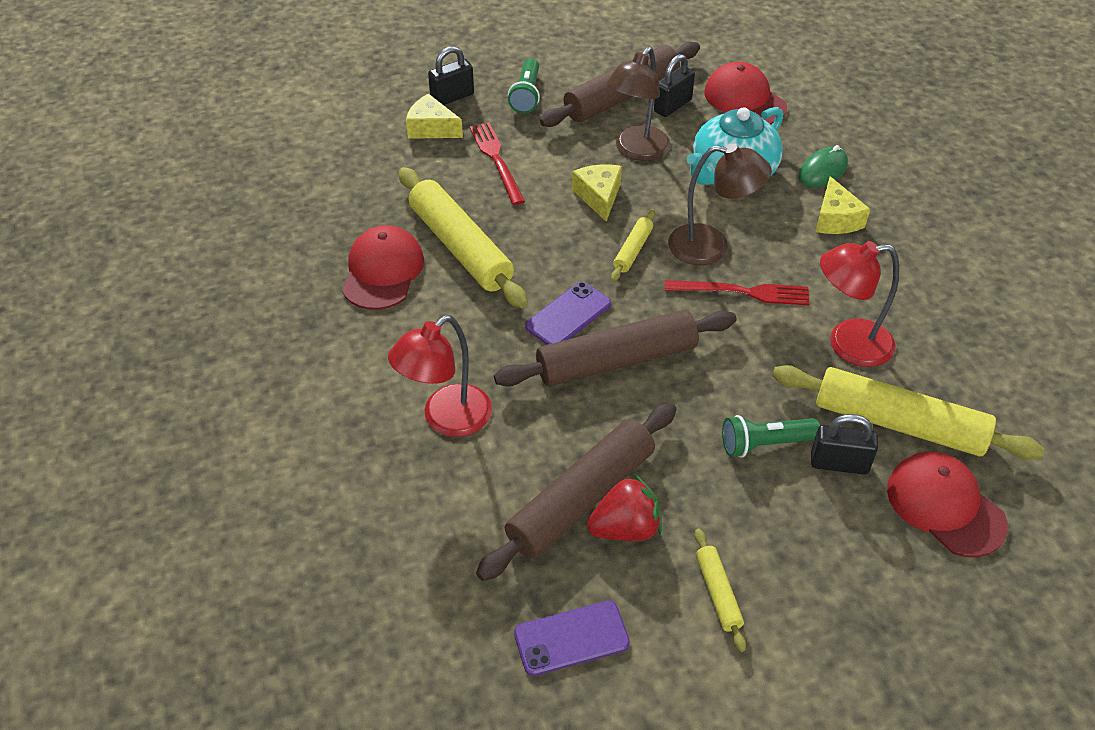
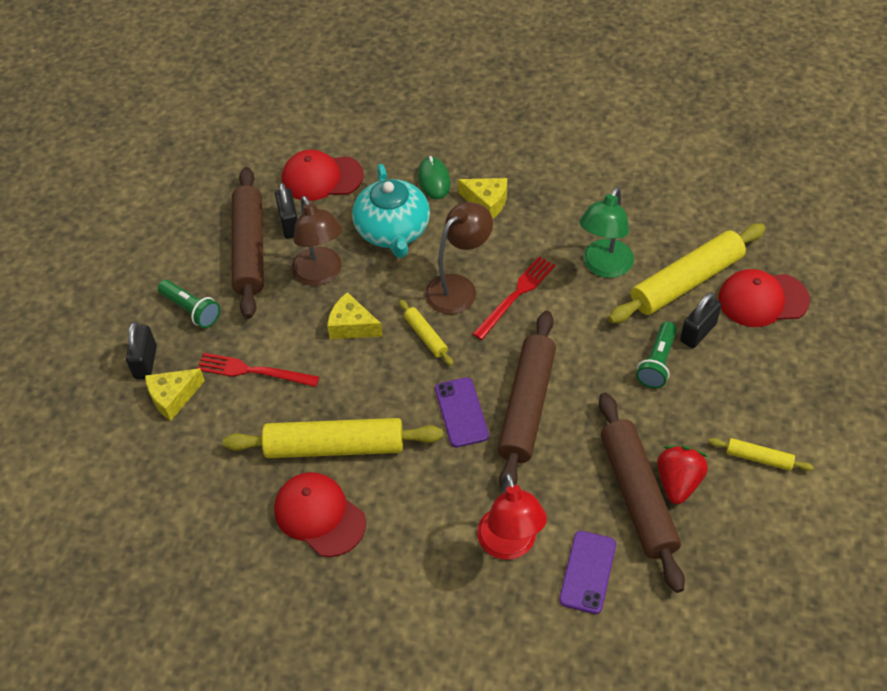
camera: 55 degrees left, 5 degrees up
(571, 638) = (748, 562): purple phone -> purple phone (587, 572)
(847, 344) = (604, 267): red lamp -> green lamp

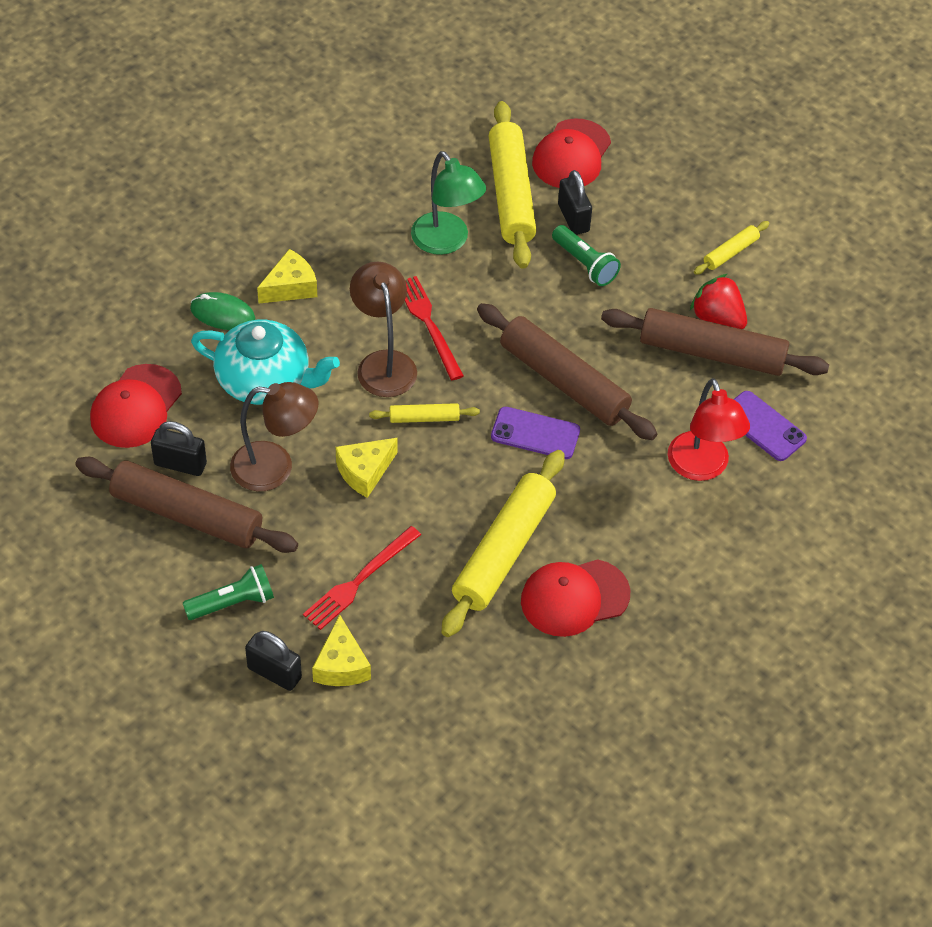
camera: 65 degrees left, 0 degrees up
(510, 545) = (702, 467): red lamp -> red lamp turned 60 degrees clockwise

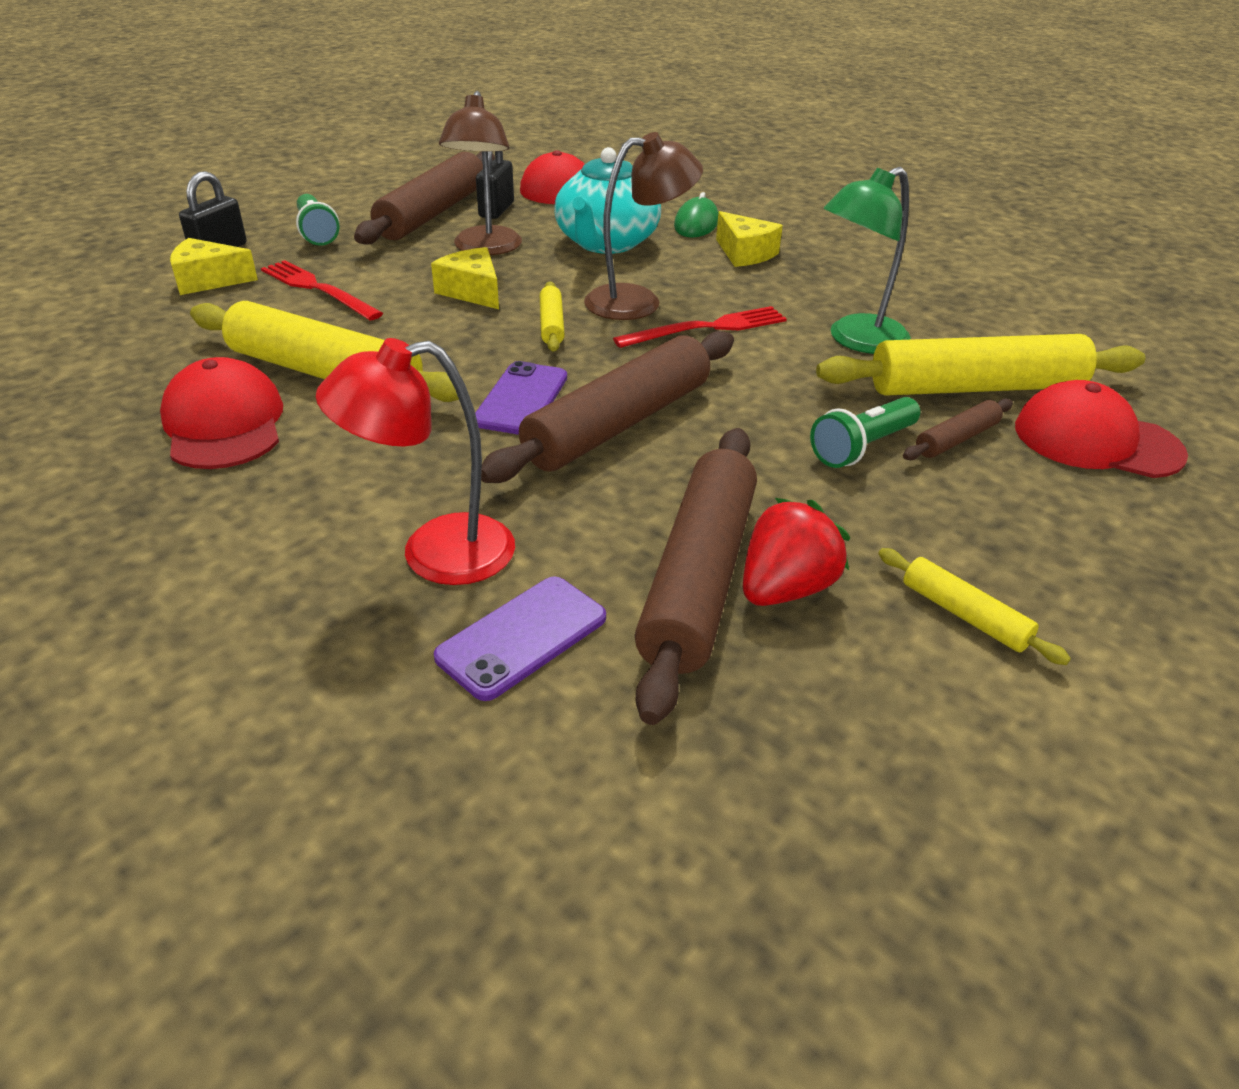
camera: 90 degrees right, 15 degrees down
(573, 218) = (956, 439): black padlock -> brown rolling pin

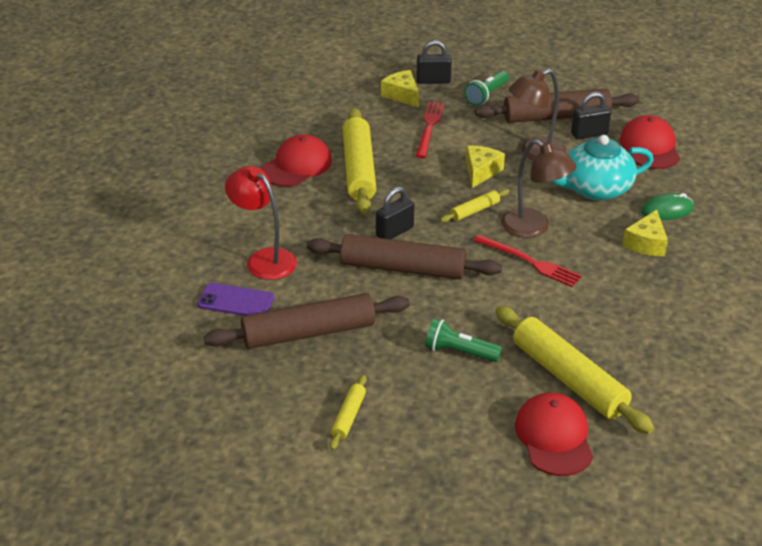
camera: 60 degrees right, 0 degrees up
(521, 399) = (394, 232): purple phone -> black padlock
(785, 589) = (322, 359): red strawberry -> none
(856, 340) = (577, 320): green lamp -> none
(956, 439) = (501, 383): brown rolling pin -> none

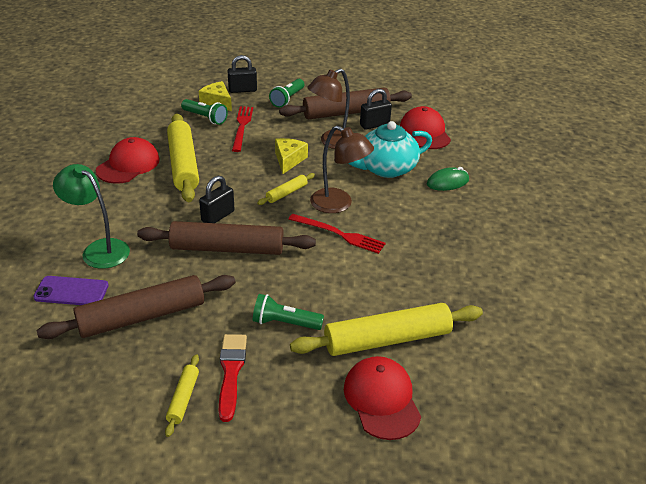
camera: 10 degrees left, 0 degrees up
(264, 259) = (99, 249): red lamp -> green lamp
(387, 114) = (205, 118): none -> green flashlight
(399, 396) = (231, 372): none -> red brush
(568, 379) = (387, 339): yellow rolling pin -> yellow rolling pin turned 60 degrees counterclockwise
(646, 243) = (435, 211): yellow cheese -> none

